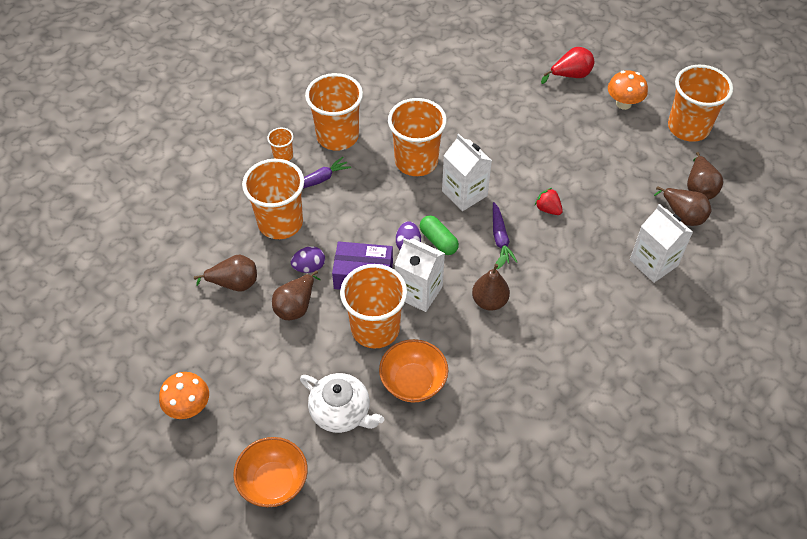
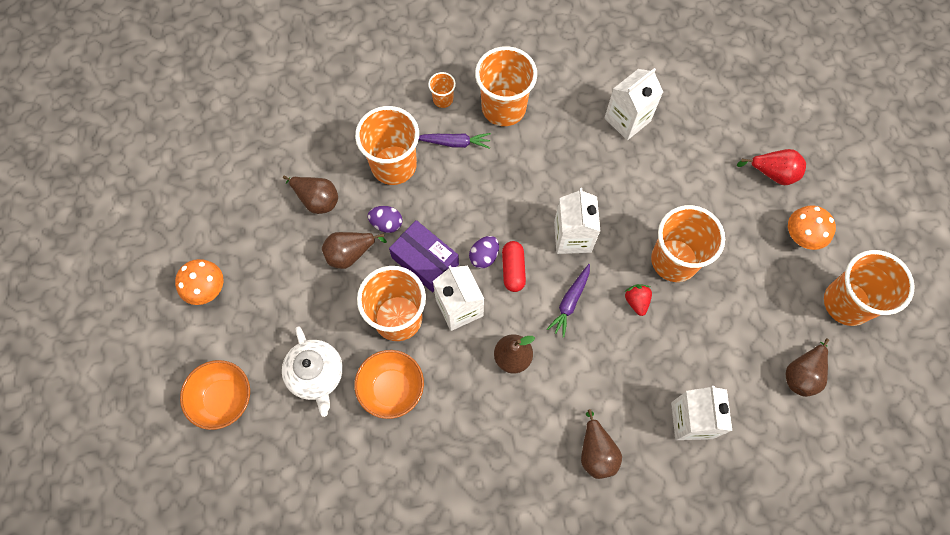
camera: 35 degrees right, 15 degrees up
(416, 161) = (554, 177): orange cup -> orange cup (674, 260)
(438, 241) = (513, 269): green capsule -> red capsule
(439, 95) = (627, 119): none -> white carton
(682, 215) = (761, 391): brown pear -> brown pear (596, 452)

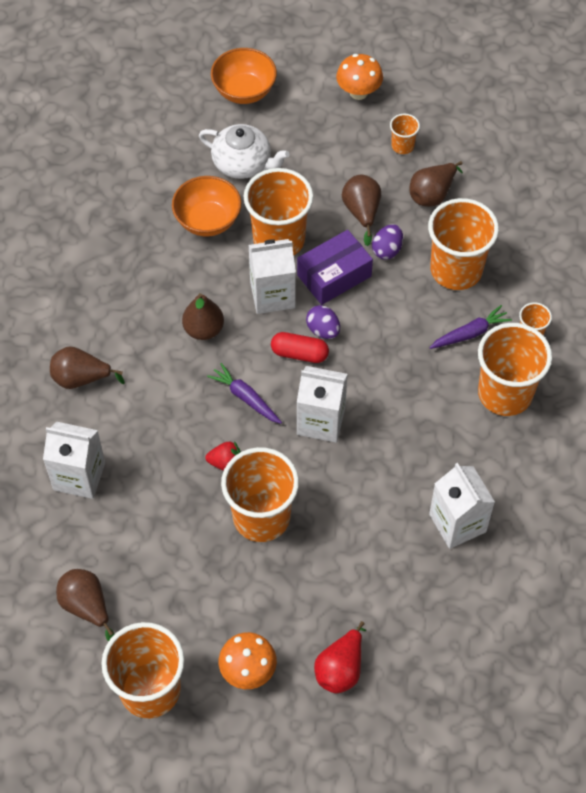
camera: 105 degrees right, 10 degrees down
(266, 236) = (402, 146): none -> orange cup
(316, 375) = (243, 164): white teapot -> white teapot turned 150 degrees counterclockwise
(454, 143) = (470, 333): purple carrot -> purple carrot turned 135 degrees counterclockwise

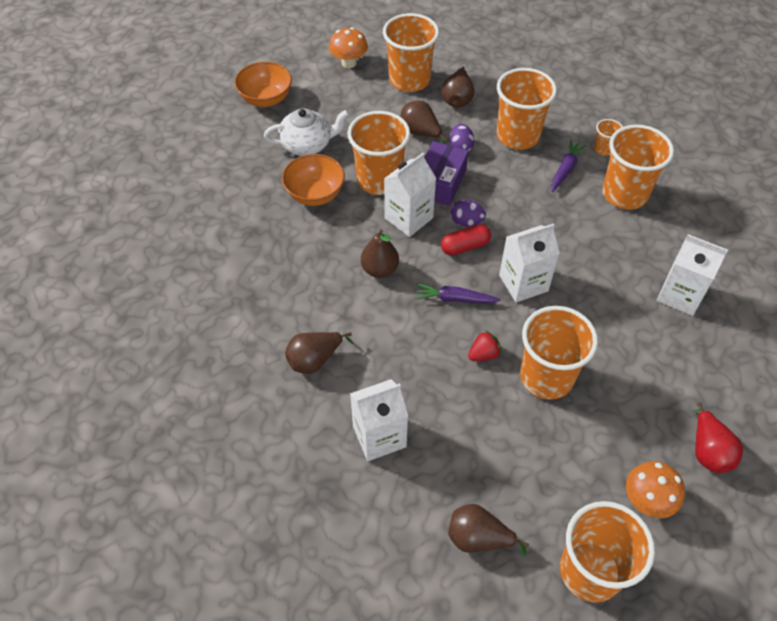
camera: 35 degrees left, 5 degrees down
(402, 146) = (409, 80): orange cup -> orange cup, size x2.18

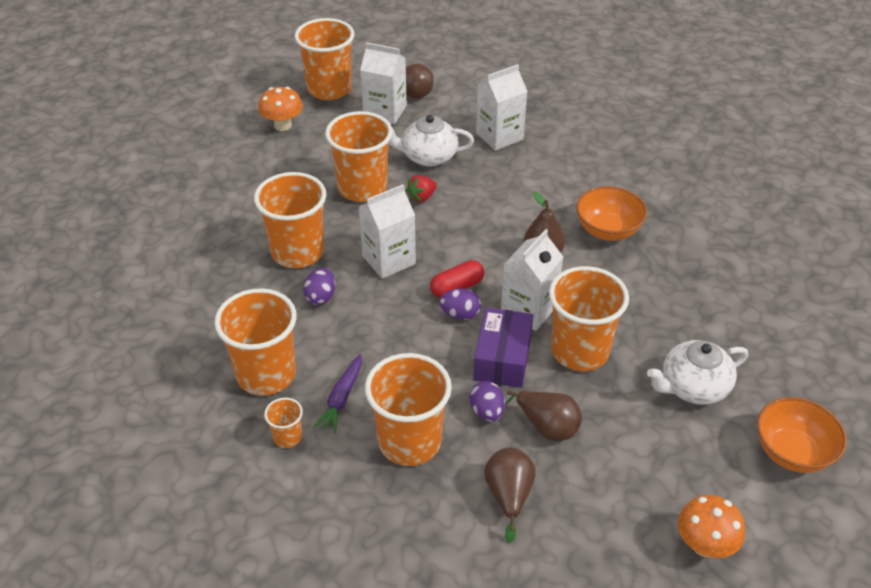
camera: 170 degrees right, 10 degrees down
(315, 194) = (649, 323): orange bowl -> orange bowl (607, 231)
(315, 360) = (574, 176): brown pear -> none
(409, 80) = (593, 523): orange cup -> orange cup (297, 252)
(455, 299) = (457, 237): purple carrot -> none
(469, 415) = (428, 156): none -> white teapot
(585, 254) = (321, 297): none -> purple egg
(680, 295) = (222, 269): white carton -> white carton (385, 111)
(708, 451) = (226, 157): red pear -> none

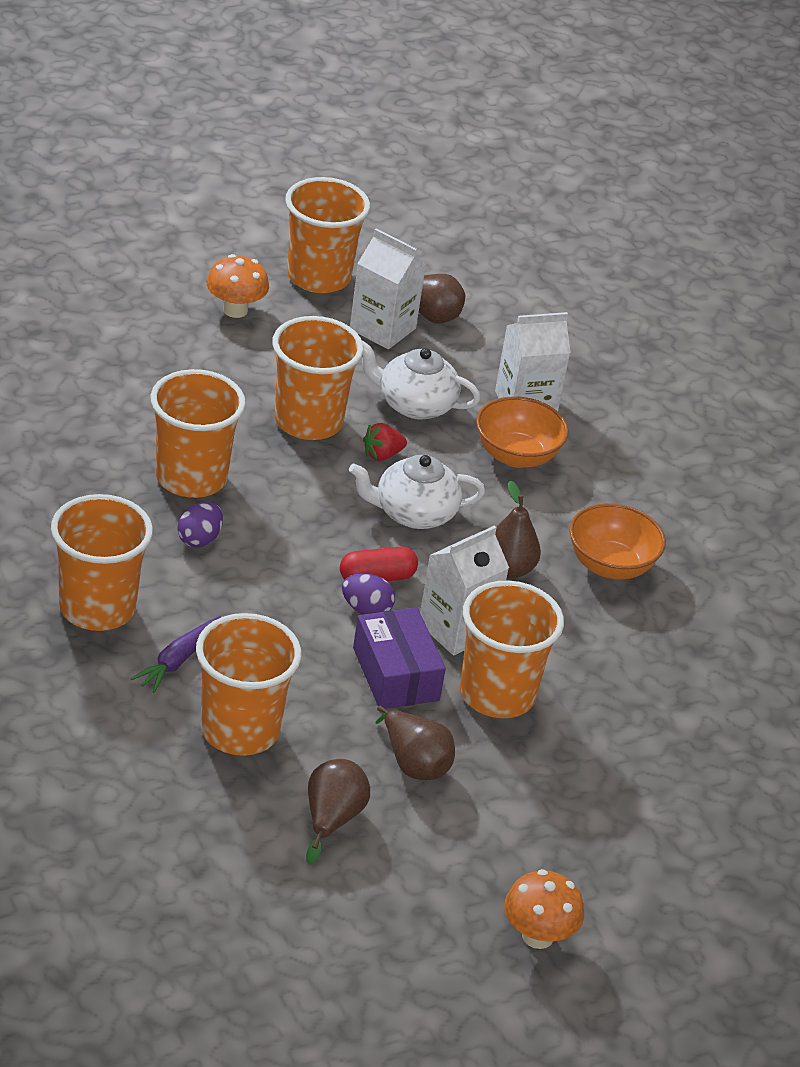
camera: 10 degrees right, 5 degrees down
(287, 437) = (97, 683): orange cup -> none
(388, 260) = (304, 520): white carton -> none
(487, 412) = (348, 726): purple egg -> none
(502, 358) = (396, 674): purple box -> purple box turned 45 degrees counterclockwise
(693, 387) = (619, 774): white teapot -> white teapot (414, 513)
(792, 452) = (701, 878): orange bowl -> orange bowl (516, 455)

